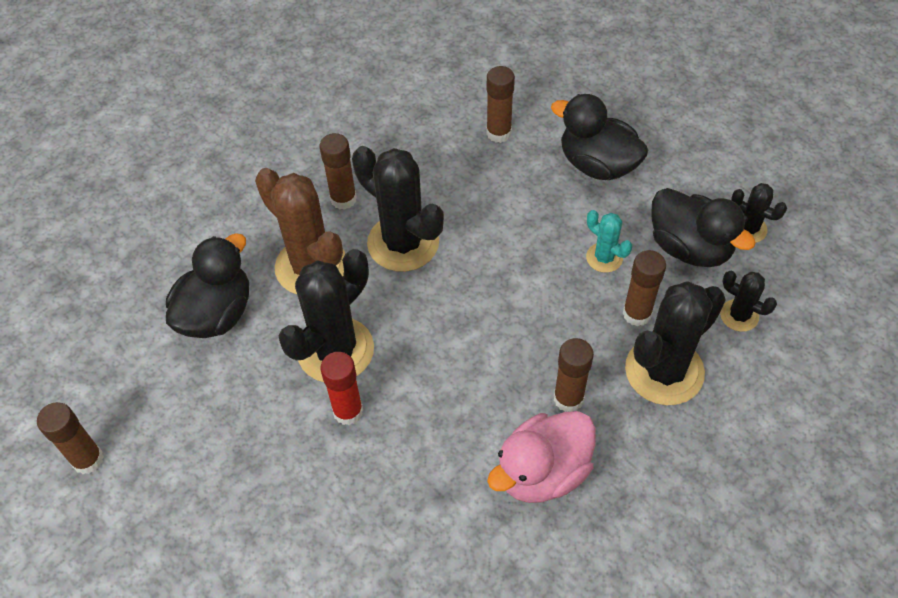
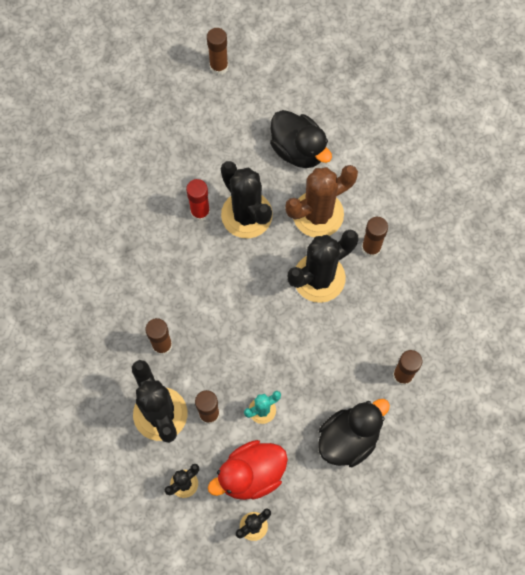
camera: 105 degrees right, 15 degrees up
(542, 472) = (119, 312): pink duck -> none
(689, 247) = (251, 475): black duck -> red duck

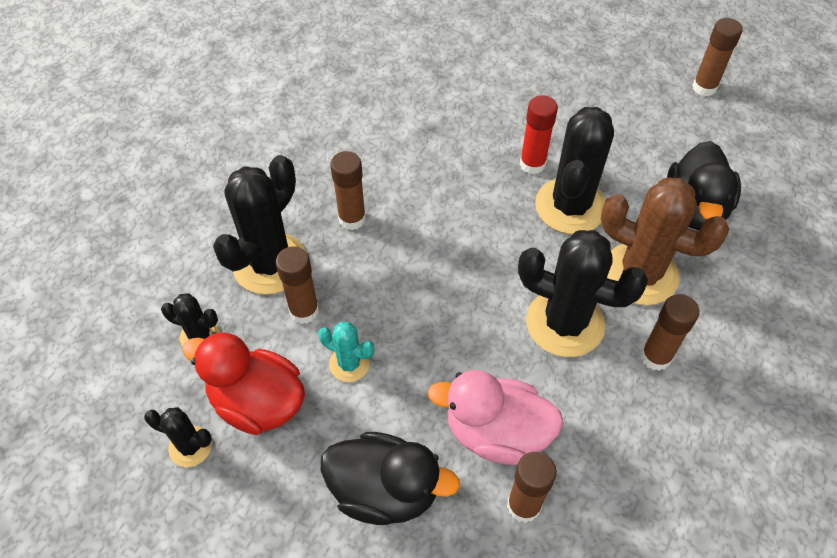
camera: 55 degrees right, 15 degrees down
(356, 361) = (496, 433): none -> pink duck

